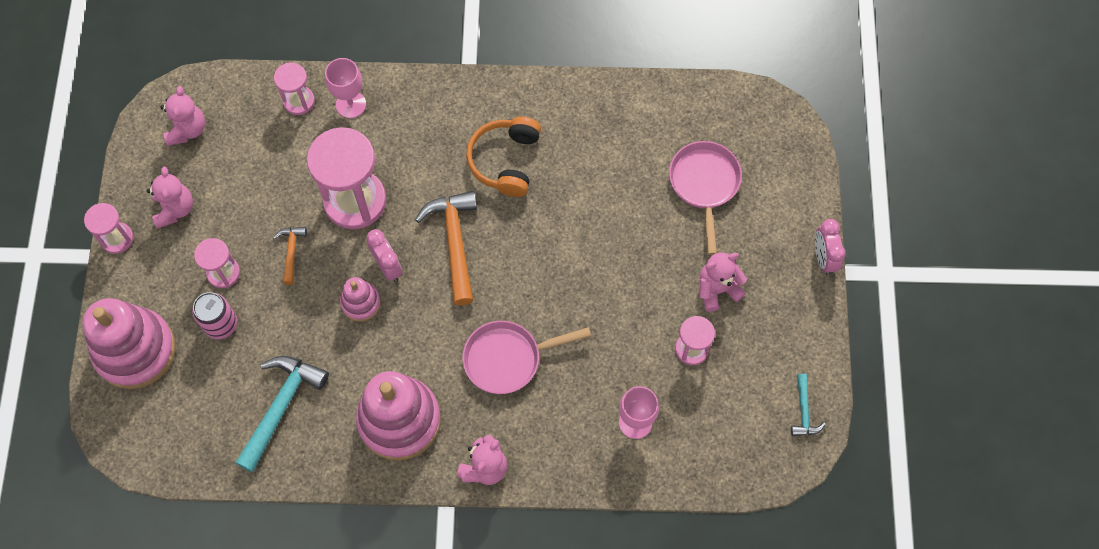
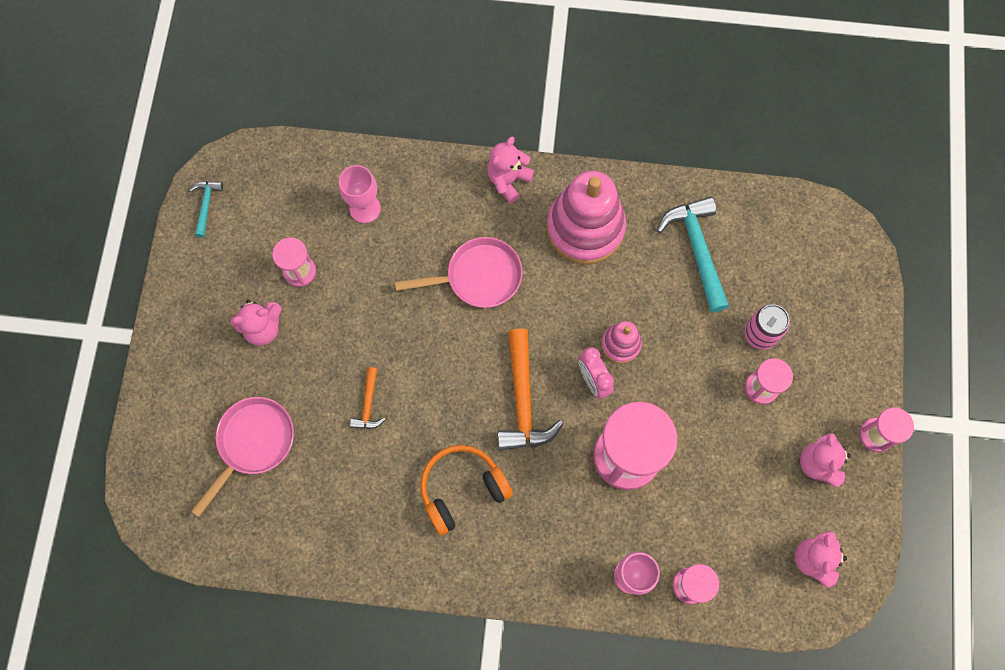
camera: 175 degrees left, 5 degrees up
(135, 350) = (842, 315): pink stacking toy -> none
(281, 407) = (697, 249): turquoise hammer -> turquoise hammer turned 135 degrees clockwise
(291, 252) = (692, 405): orange hammer -> orange hammer (368, 404)
(505, 161) = (462, 489): orange headphones -> orange headphones turned 135 degrees counterclockwise
(704, 185) = (253, 443): pink pan -> pink pan turned 150 degrees counterclockwise
(823, 258) = (149, 352): pink clock -> none

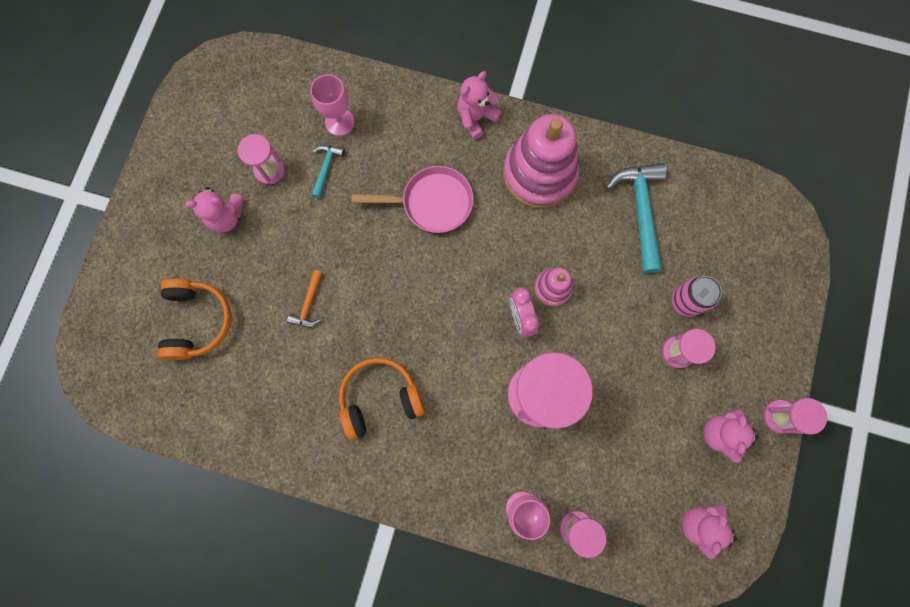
camera: 10 degrees right, 5 degrees up
(206, 205) = (197, 96): turquoise hammer -> turquoise hammer (326, 168)
(253, 443) = (197, 321): pink pan -> orange headphones
(523, 400) = (452, 325): orange hammer -> none

